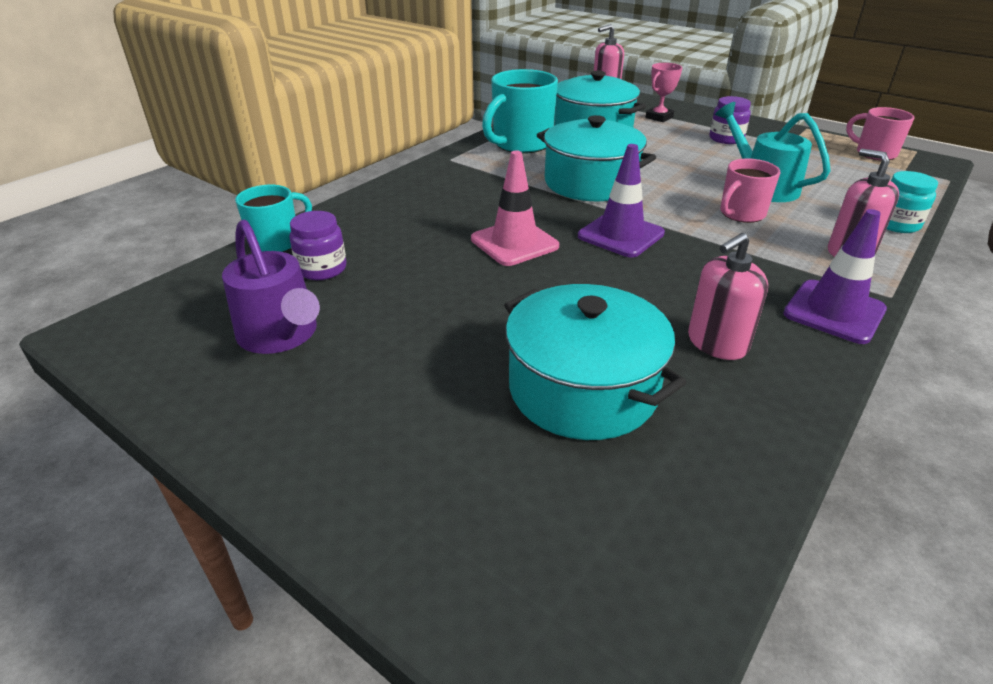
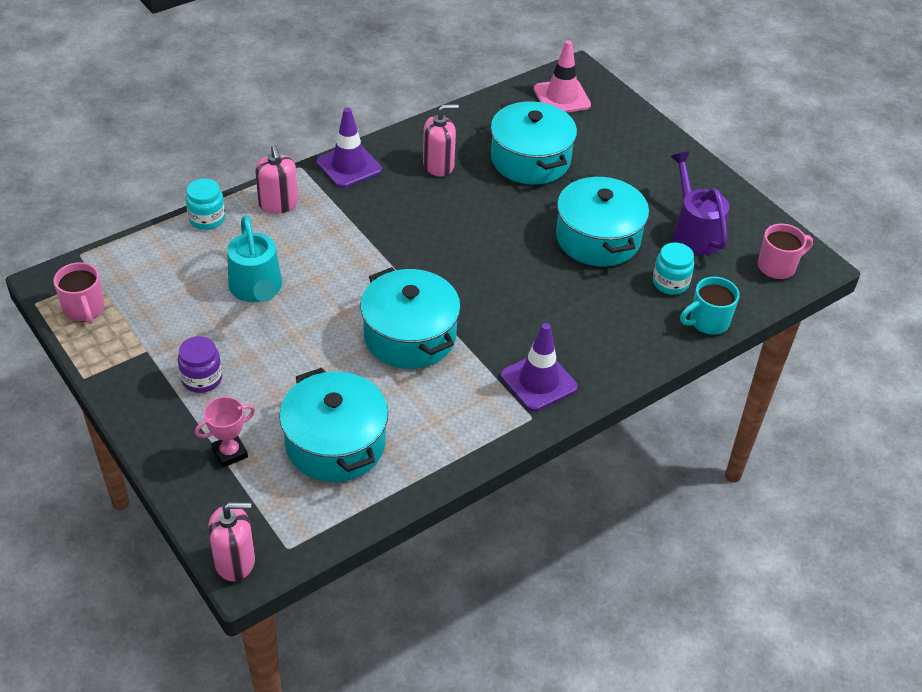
camera: 165 degrees left, 10 degrees up
(322, 269) = (670, 283): purple jar -> turquoise jar
(428, 297) = (598, 238): none -> turquoise pot
(514, 243) = (518, 274): pink traffic cone -> pink traffic cone (561, 97)
(520, 144) = (440, 430): turquoise mug -> none
(620, 235) = (431, 262): purple traffic cone -> purple traffic cone (538, 381)
(741, 214) = (314, 260): pink mug -> pink mug (777, 267)

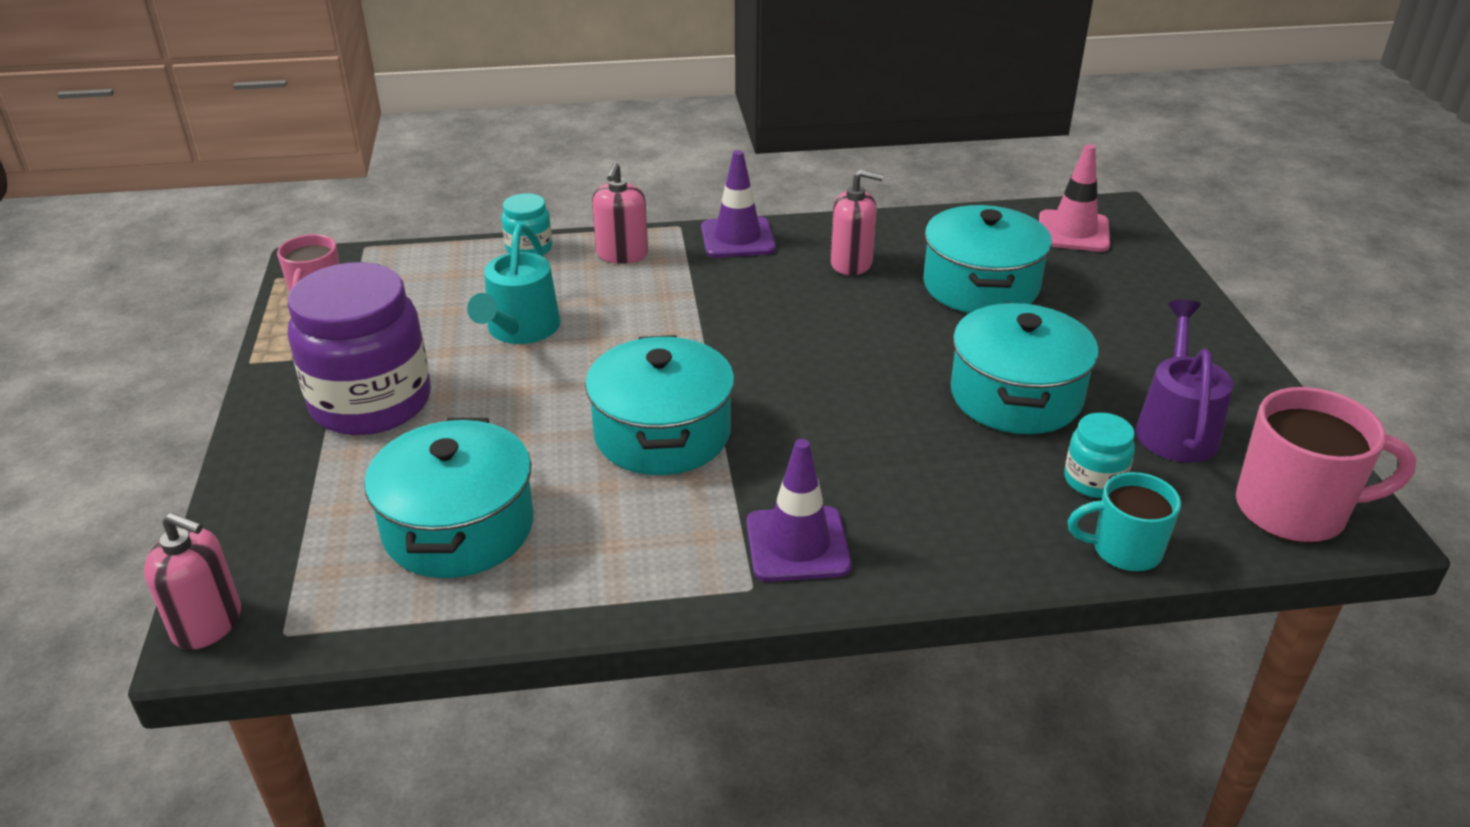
camera: 30 degrees right, 10 degrees down
(202, 379) = (371, 403): purple jar -> purple jar, size x2.15
(230, 453) = (324, 493): pink trophy -> none
(777, 267) = (1294, 510): pink mug -> pink mug, size x1.62

